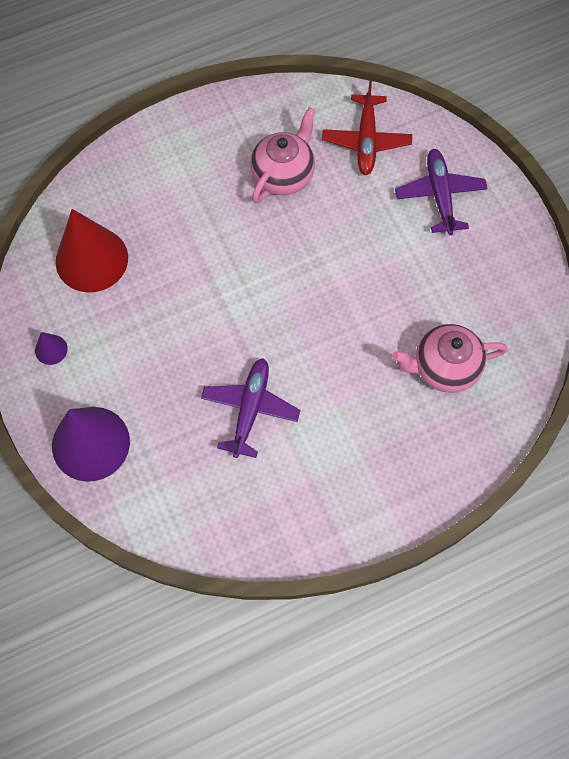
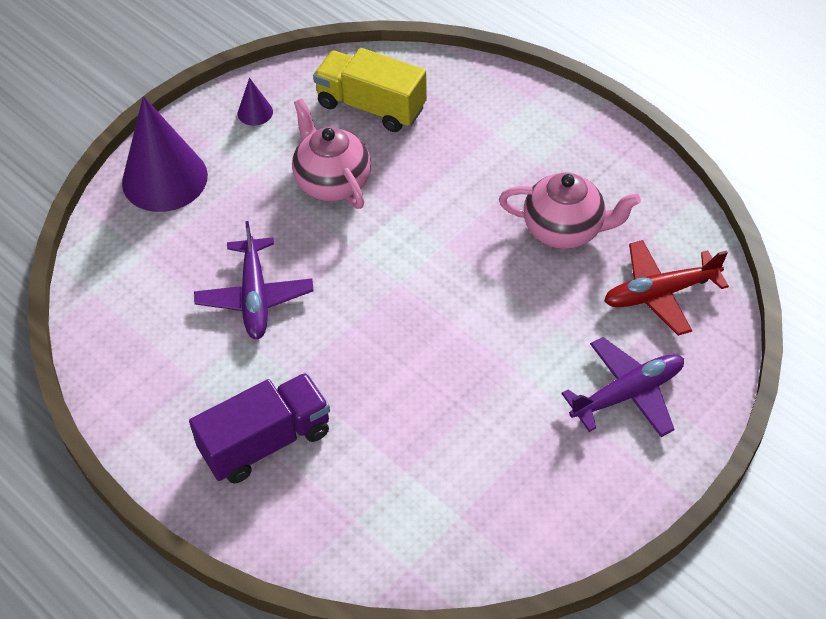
camera: 70 degrees right, 15 degrees down
(91, 259) = (371, 106): red cone -> yellow truck
(250, 409) = (255, 297): purple plane -> purple plane turned 90 degrees clockwise
(388, 442) = (266, 442): none -> purple truck
(444, 367) = (387, 471): pink teapot -> pink teapot (332, 182)

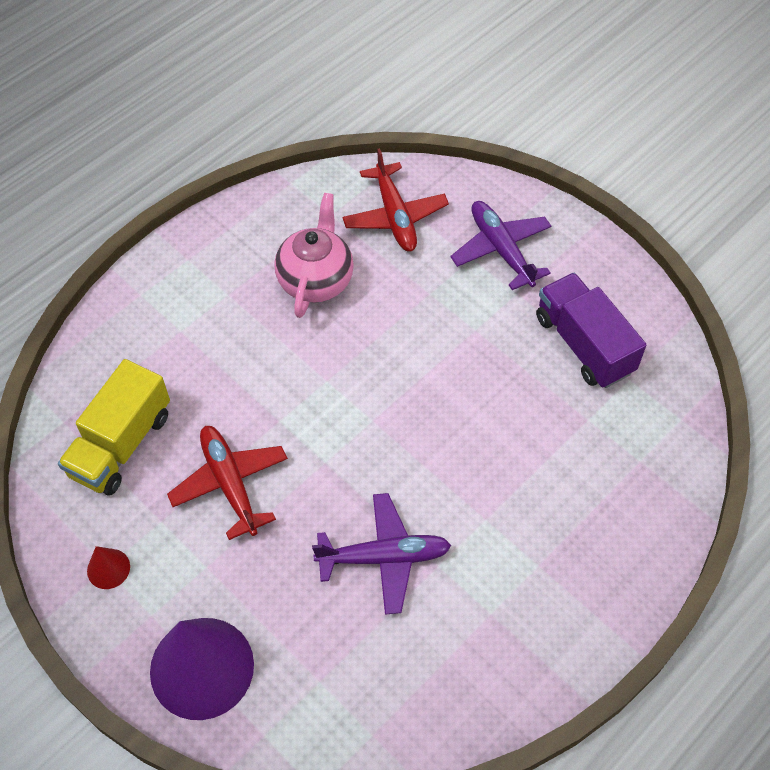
camera: 90 degrees left, 5 degrees up
(255, 112) = (108, 568): purple cone -> red cone
(266, 442) = (562, 540): purple truck -> purple truck (584, 344)
(332, 182) = (230, 483): pink teapot -> red plane

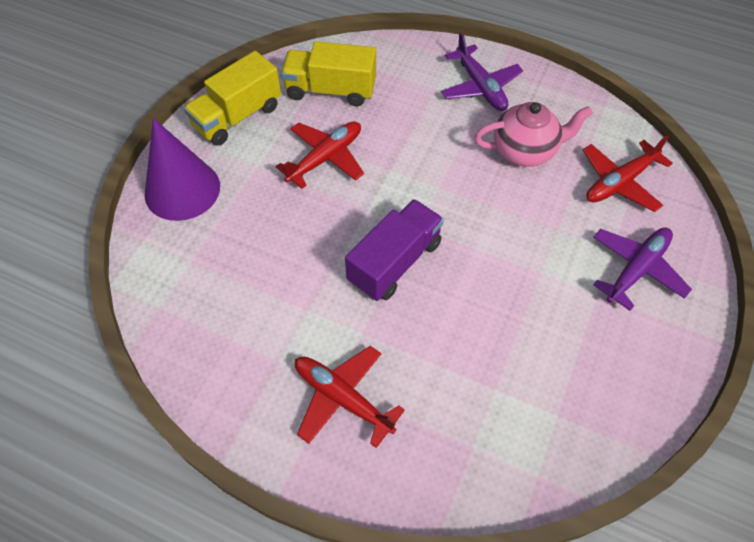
camera: 70 degrees right, 0 degrees up
(108, 568) = (237, 116): red cone -> yellow truck
(384, 557) = (302, 271): purple plane -> purple plane (480, 87)
(555, 562) = (342, 398): none -> red plane
(584, 344) = (574, 365): purple truck -> purple truck (394, 262)

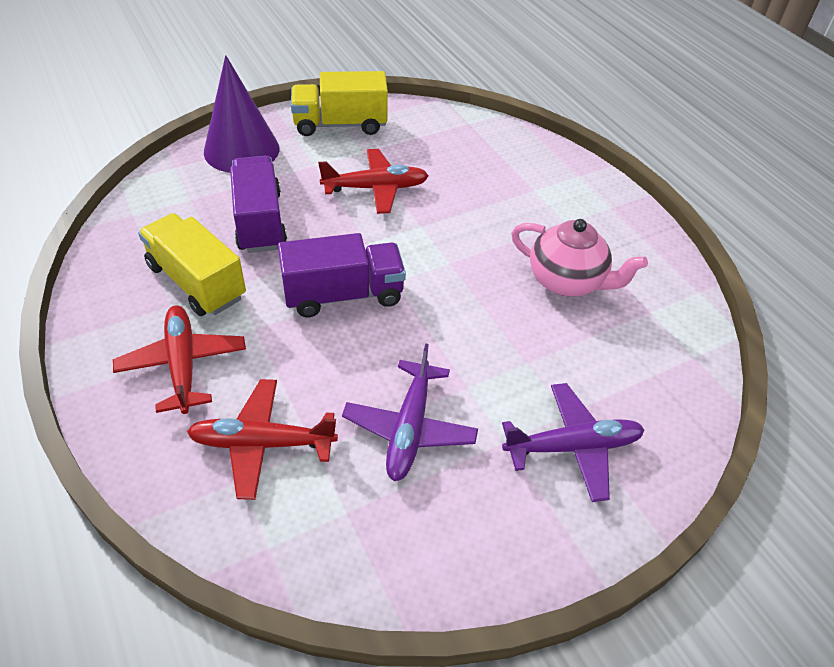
camera: 35 degrees right, 10 degrees down
(269, 244) = (260, 221): none -> purple truck
(331, 90) = (437, 144): yellow truck -> yellow truck (197, 282)
(480, 87) = (580, 209): purple plane -> purple plane (409, 428)
(619, 182) = (640, 363): red plane -> red plane (262, 443)

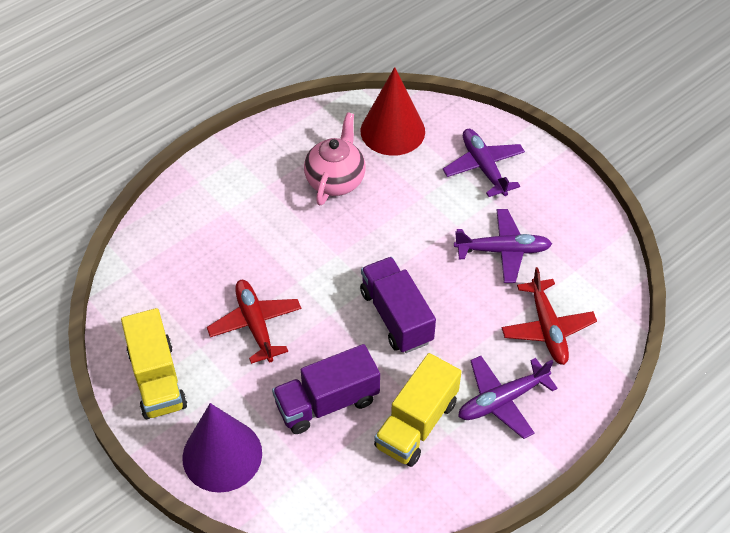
camera: 100 degrees left, 5 degrees up
(183, 364) = (502, 400): red plane -> purple plane
(653, 355) = (392, 131): none -> red cone

